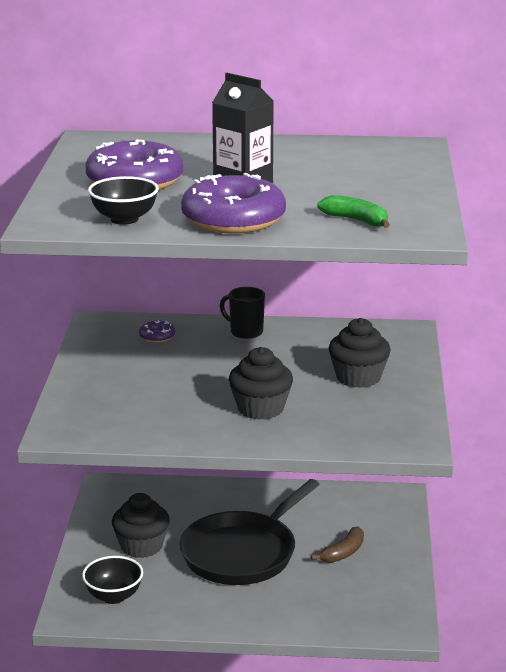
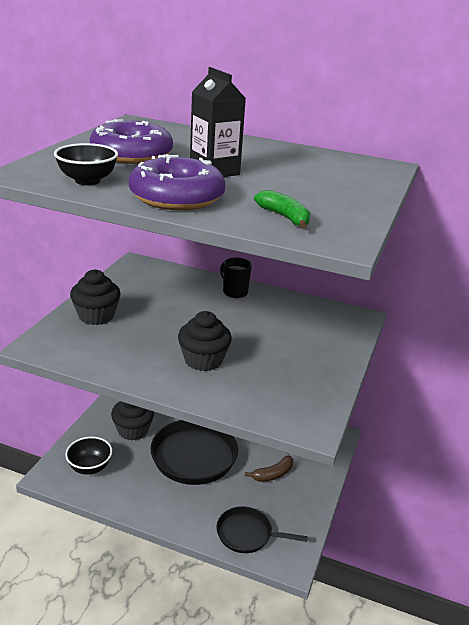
camera: 15 degrees right, 5 degrees up
(157, 336) = (168, 282): purple donut -> none
(345, 616) = (247, 534): none -> black pan
(358, 377) = (297, 349): black cupcake -> black cupcake (96, 316)

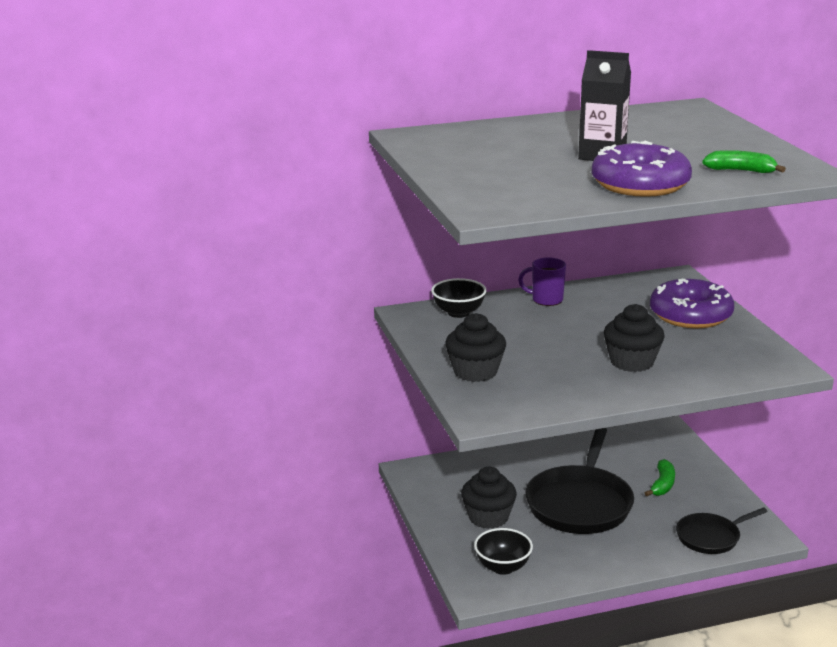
camera: 35 degrees left, 5 degrees down
(87, 181) = (546, 197): black bowl -> black bowl (458, 313)
(131, 154) = (504, 165): purple donut -> purple donut (690, 315)
(234, 292) = (546, 300): black mug -> purple mug
(272, 474) = (662, 485): brown banana -> green banana

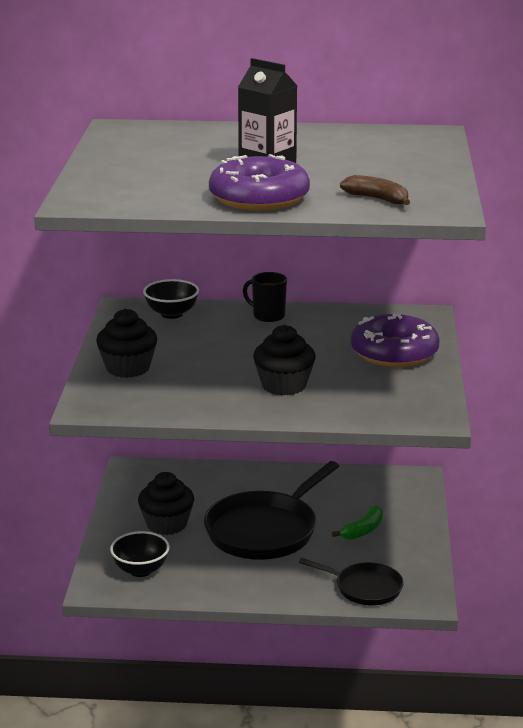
camera: 20 degrees right, 0 degrees up
(546, 300) = (268, 316): purple mug -> black mug
(710, 537) = (365, 588): black pan -> black pan turned 150 degrees counterclockwise
(741, 171) = (378, 199): green banana -> brown banana

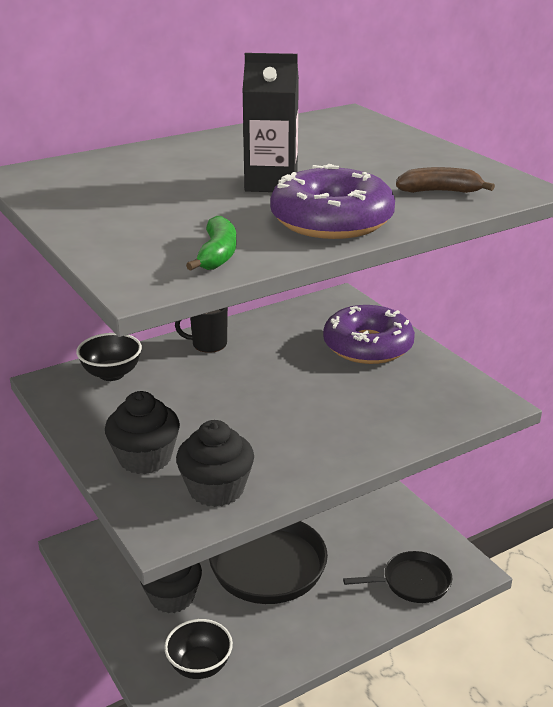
camera: 35 degrees left, 5 degrees up
(284, 385) = (323, 418): black cupcake -> black cupcake (216, 489)
(363, 530) = (348, 521): green banana -> green banana (217, 255)

